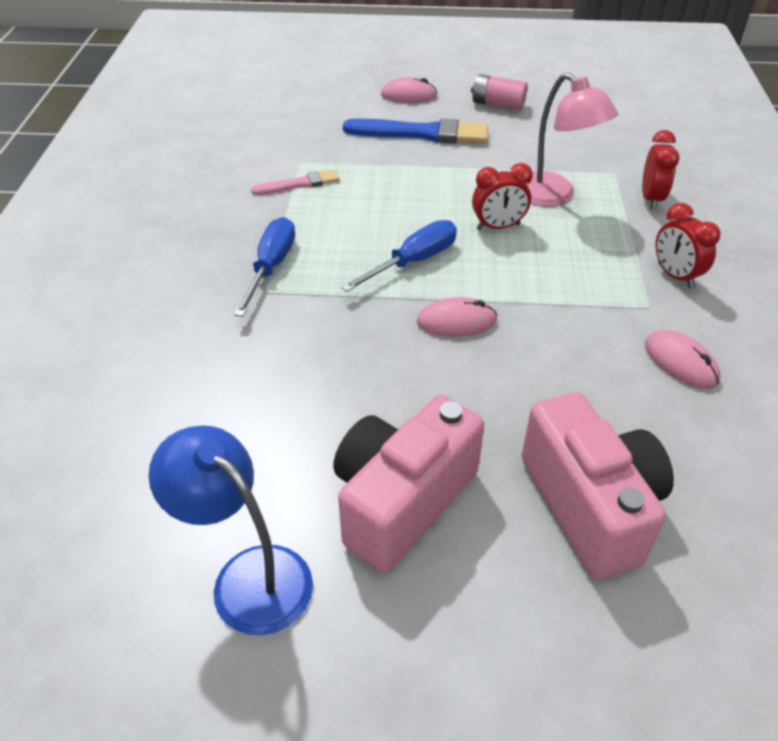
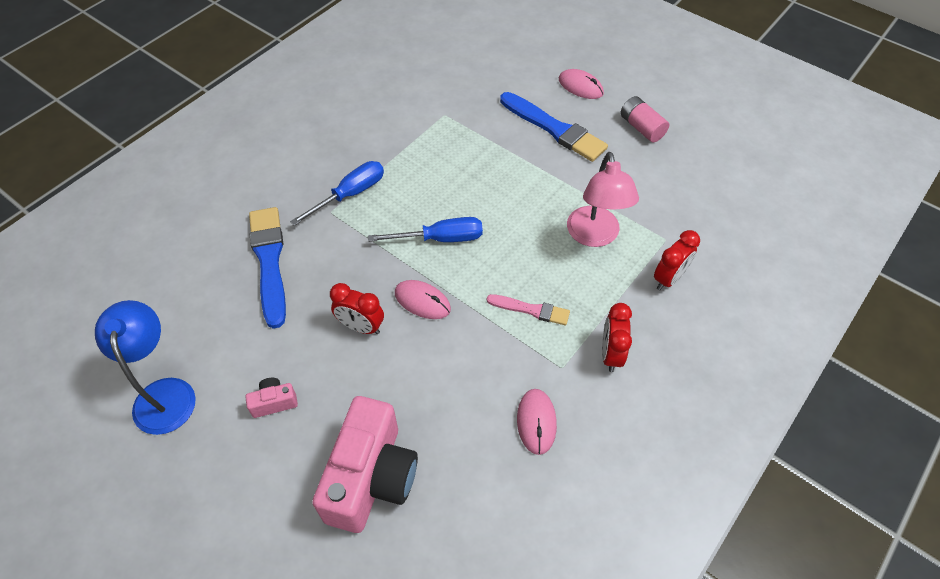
camera: 35 degrees right, 10 degrees up
(241, 370) = (269, 261): none -> blue brush
(299, 184) = (427, 134): pink brush -> pink brush (531, 310)
(401, 501) = (274, 402): pink camera -> pink camera, size x0.42
(498, 227) = (525, 241): red clock -> red clock (361, 327)

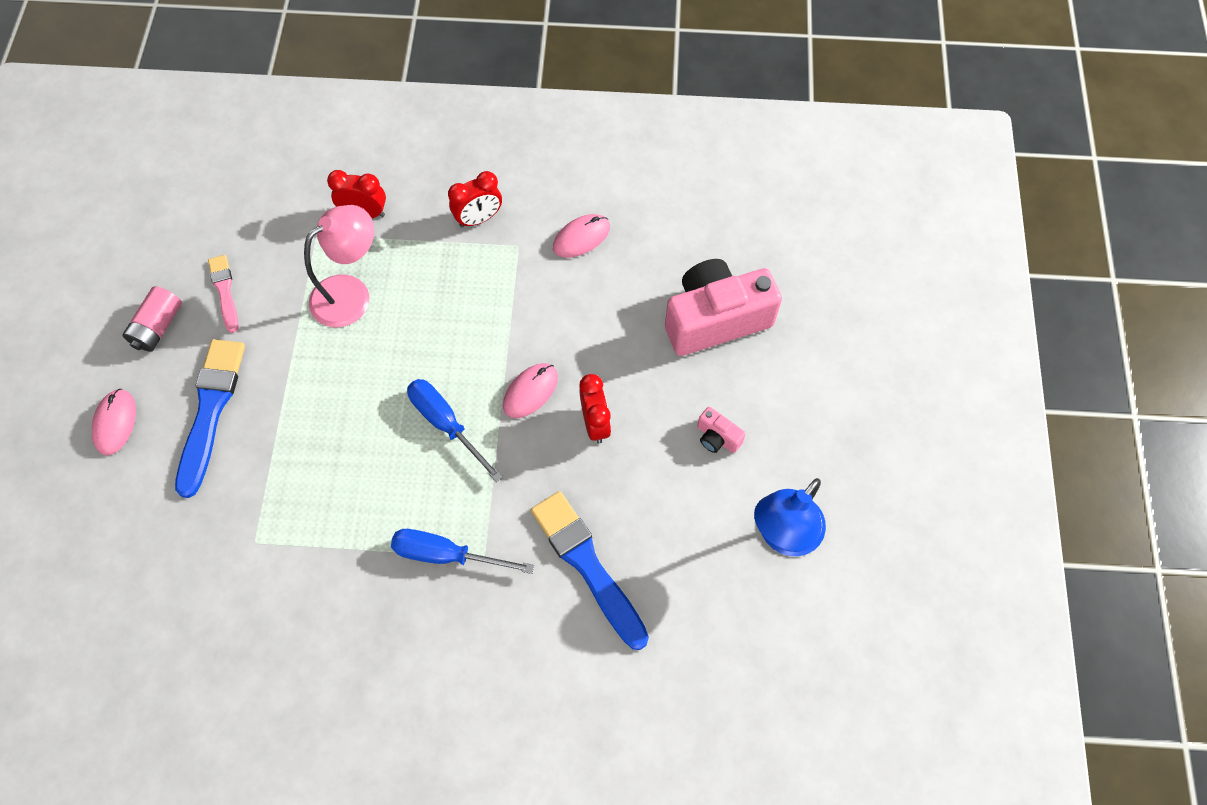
camera: 125 degrees left, 10 degrees up
(269, 261) = (587, 565): blue brush -> blue brush turned 105 degrees clockwise
(422, 301) = (530, 391): pink mouse -> pink mouse turned 45 degrees clockwise
(531, 310) = (476, 299): pink brush -> pink brush (224, 291)

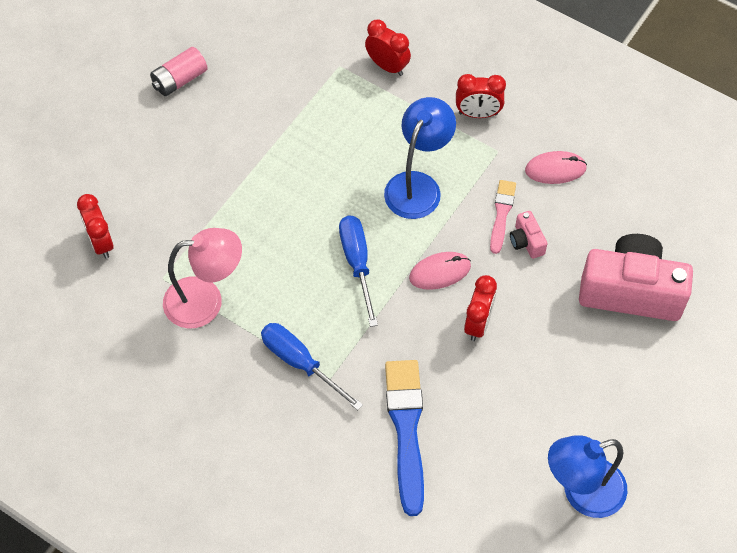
camera: 30 degrees right, 5 degrees down
(115, 423) = (110, 137): pink mouse -> none
(167, 539) = (101, 242): none -> red clock
(210, 410) = (184, 163): blue brush -> none
(224, 291) = (244, 76): pink brush -> pink brush (501, 214)
(351, 293) = (340, 125): pink lamp -> pink lamp (206, 301)
(461, 317) = (418, 185): none -> blue lamp
(717, 437) = (574, 387): pink camera -> pink camera (526, 241)

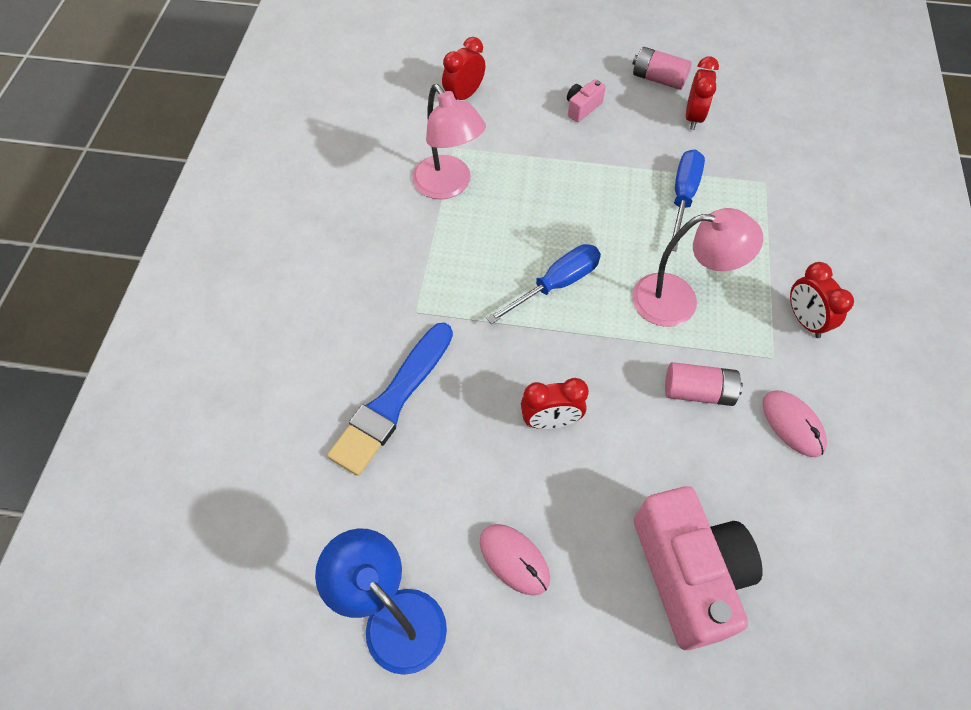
camera: 65 degrees right, 0 degrees up
(300, 363) = (422, 282): blue screwdriver -> blue screwdriver (682, 197)
(387, 66) = (797, 220): red clock -> red clock (693, 117)
(406, 430) = (392, 401): blue brush -> blue brush turned 150 degrees clockwise
(418, 185) = (679, 300): blue lamp -> pink lamp
(440, 272) = (590, 360): pink mouse -> pink mouse (514, 559)
(501, 214) = (698, 391): pink brush -> pink battery
(526, 241) = (680, 430): pink camera -> pink camera (582, 108)

